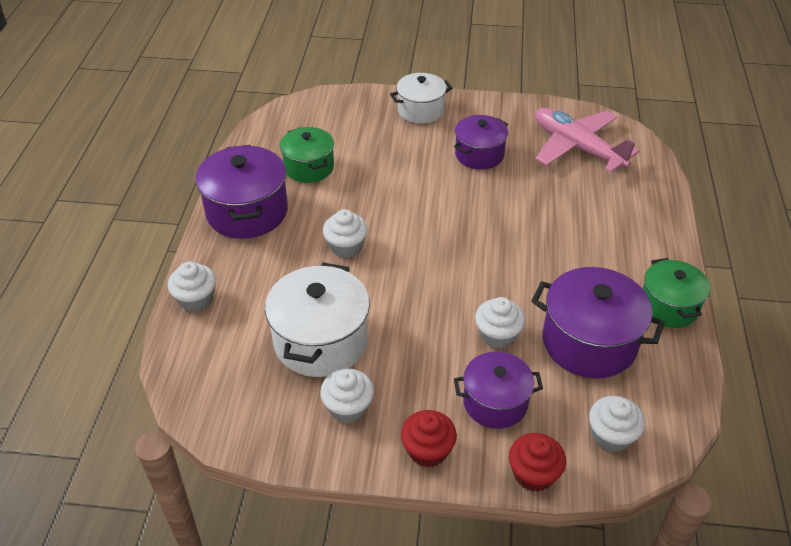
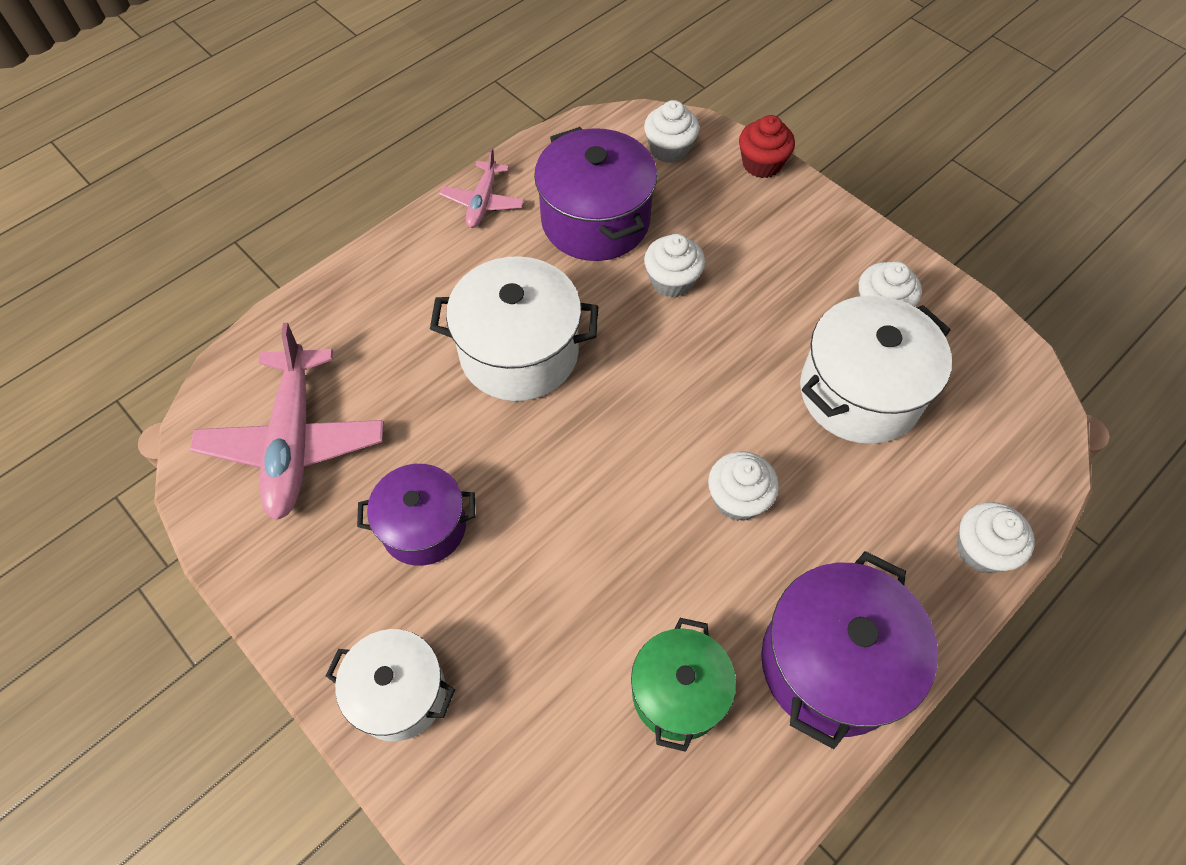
camera: 140 degrees left, 15 degrees up
(428, 450) = (834, 230): red cupcake -> none
(495, 402) = (738, 228): purple pot -> none
(531, 241) = (519, 352): none -> white pot
(668, 306) = (482, 202): green pot -> pink plane

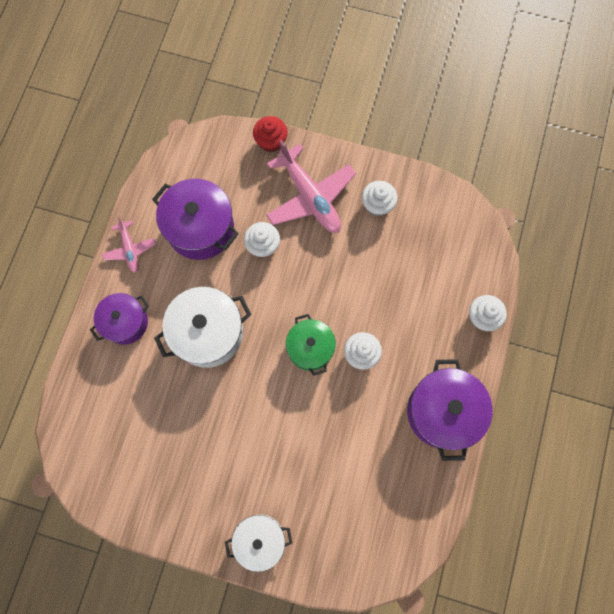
camera: 30 degrees left, 15 degrees up
(293, 442) = (124, 449): pink plane -> pink plane (310, 197)
(424, 526) = (220, 455): purple pot -> purple pot (125, 322)
(669, 149) = (214, 157): white cupcake -> none
(678, 692) = (383, 465): green pot -> green pot (310, 348)
(860, 392) = (390, 262): white pot -> none

